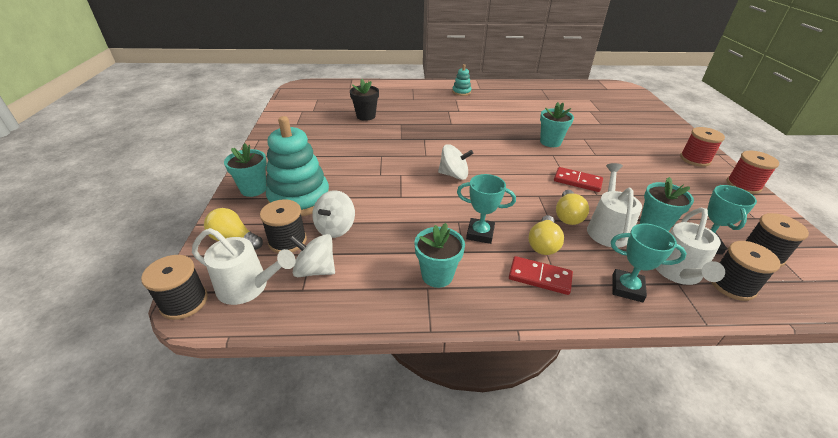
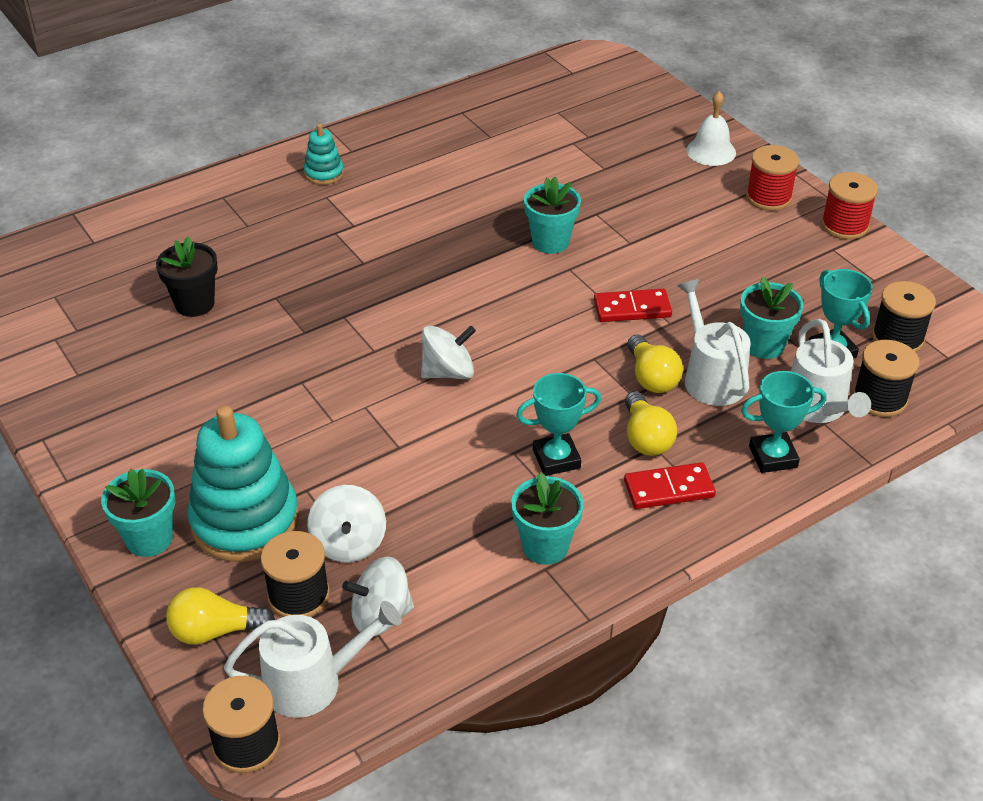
camera: 30 degrees left, 5 degrees up
(668, 132) = (711, 151): none -> white bell

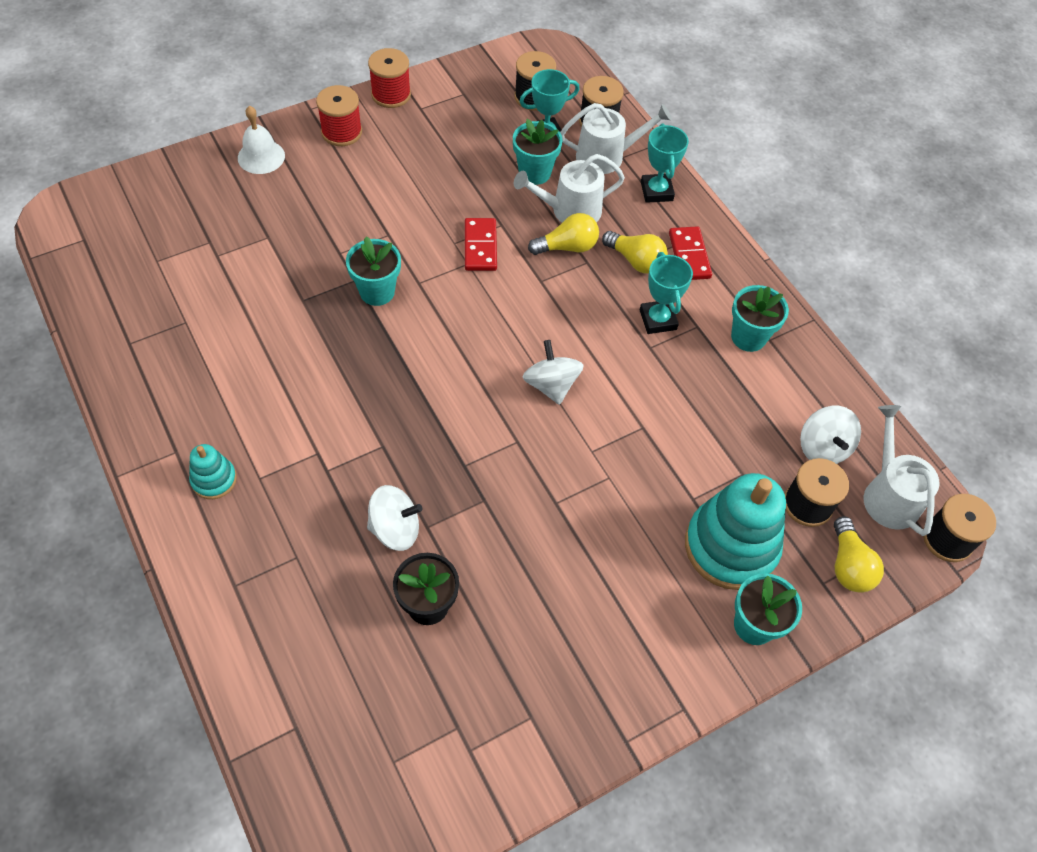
camera: 90 degrees left, 15 degrees up
(349, 543) = (751, 467): white spinning top -> white spinning top (395, 529)
(646, 438) = (636, 261): yellow light bulb -> yellow light bulb turned 45 degrees clockwise

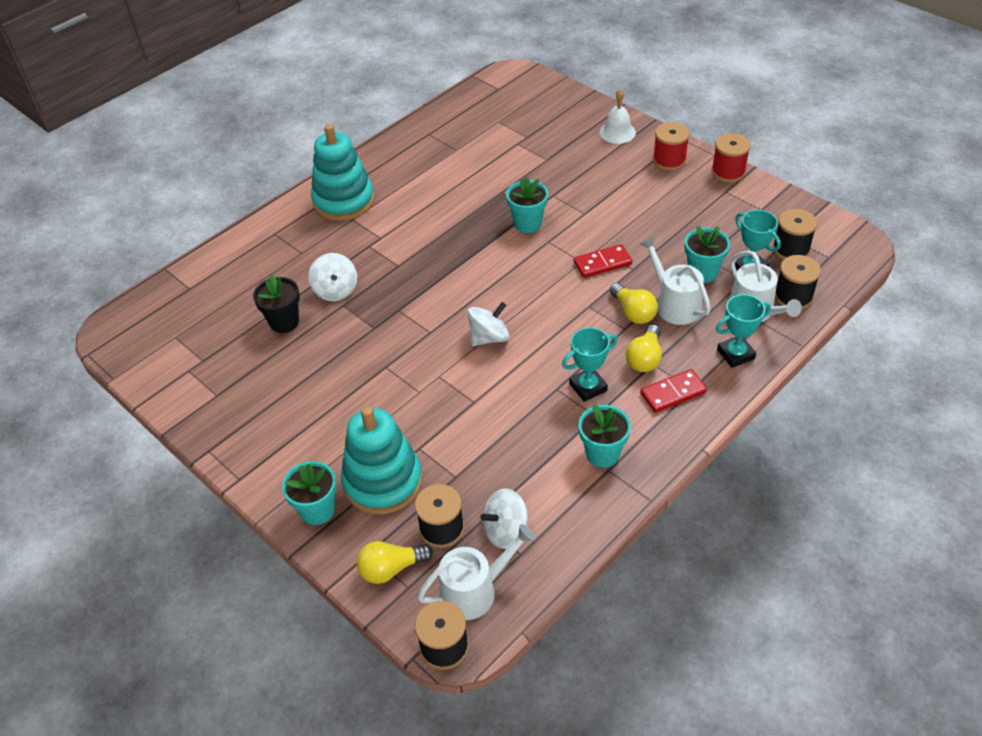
camera: 80 degrees right, 10 degrees down
(214, 480) = (344, 201): turquoise stacking toy -> turquoise stacking toy, size x2.08

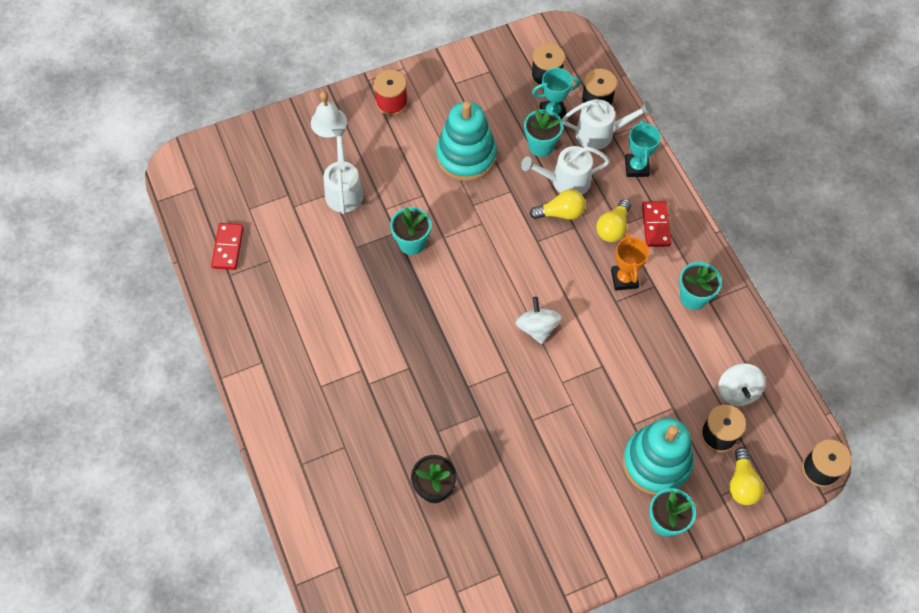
camera: 70 degrees left, 15 degrees up
(336, 290) = (415, 431): white spinning top -> none
(344, 201) = (288, 385): turquoise stacking toy -> turquoise stacking toy (466, 156)
(474, 591) = (781, 432): white watering can -> white watering can (344, 190)
(588, 387) = (624, 279): turquoise trophy -> orange trophy
(602, 263) = (493, 209): red domino -> red domino (228, 247)
(644, 358) = (613, 228): yellow light bulb -> yellow light bulb turned 75 degrees clockwise
(728, 172) = (432, 70): red spool -> none

